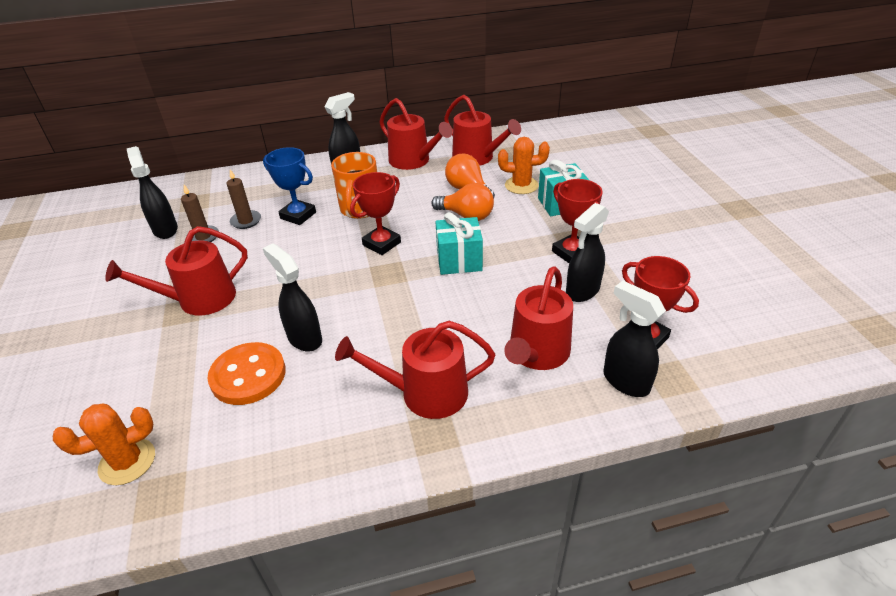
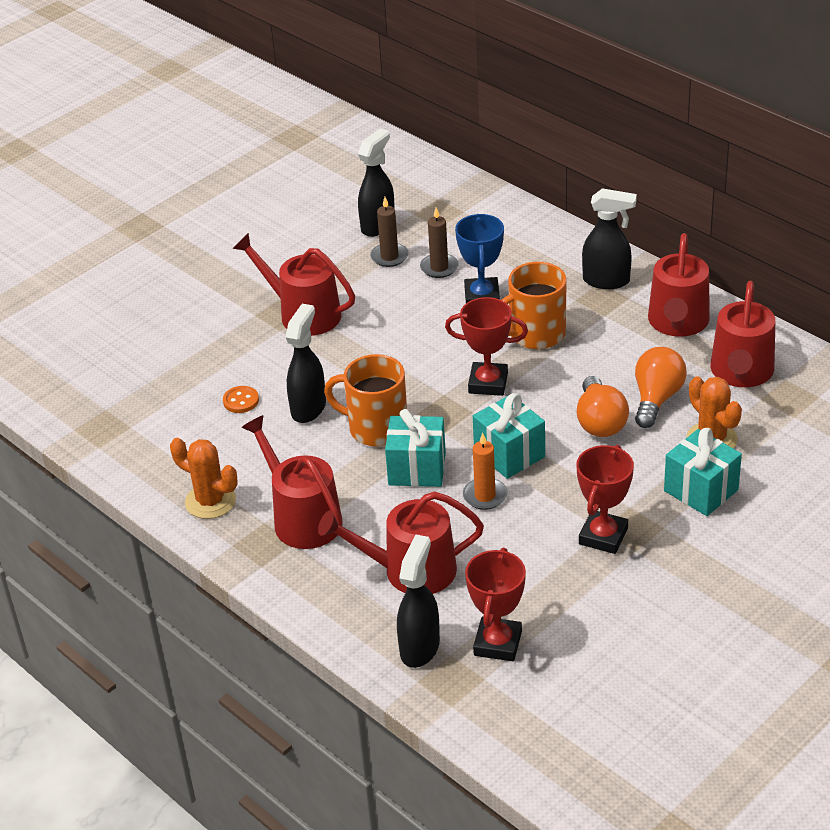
camera: 60 degrees right, 0 degrees up
(127, 462) = (116, 392): orange cactus -> orange cactus (210, 501)
(248, 375) = (241, 401): orange button -> orange button, size x0.48
(367, 311) = (376, 428): none -> orange mug
(431, 308) = (417, 469): none -> turquoise gift
(489, 287) = (485, 496): none -> orange candle
(582, 291) = (537, 569): black spray bottle -> none

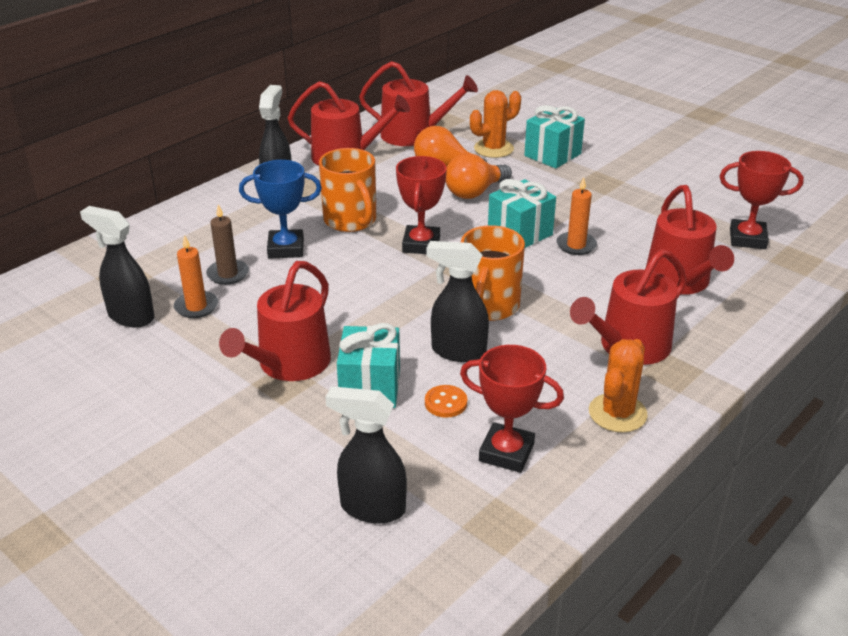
camera: 95 degrees left, 5 degrees down
(389, 257) = (196, 307): brown candle -> orange candle
(417, 469) = (546, 281): turquoise gift -> turquoise gift (370, 387)
(420, 647) = (768, 275): black spray bottle -> black spray bottle (372, 508)
(600, 422) = (474, 192): orange light bulb -> orange light bulb turned 150 degrees clockwise
(603, 536) = (612, 193): red trophy -> red trophy (506, 452)

